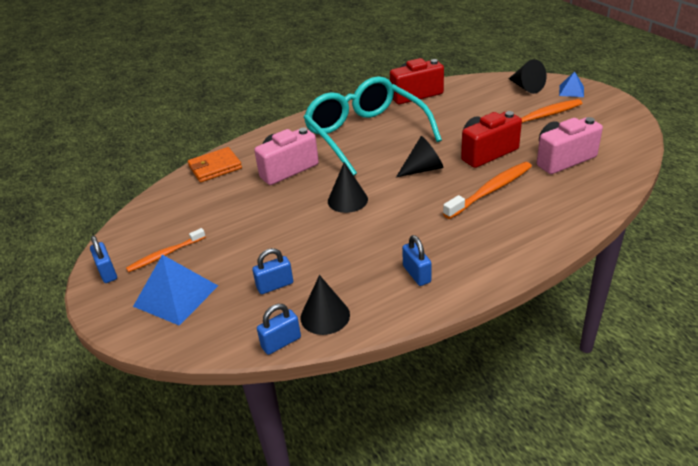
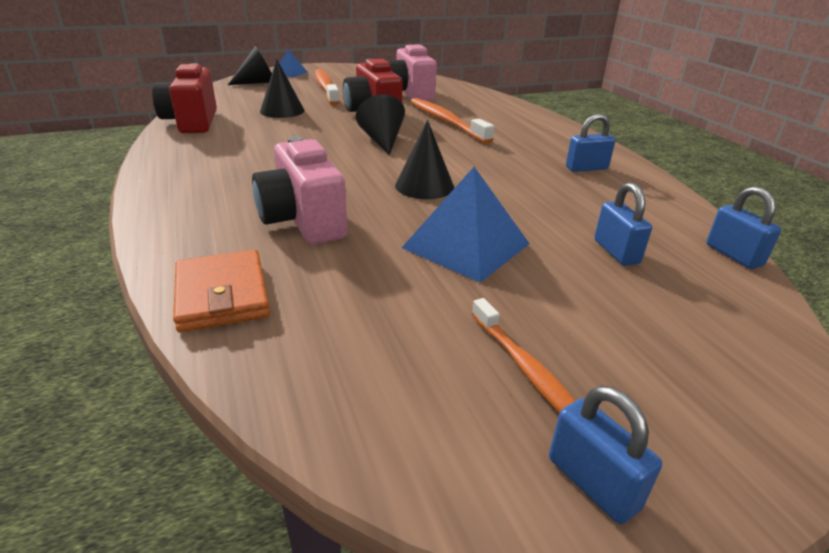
camera: 85 degrees left, 5 degrees down
(107, 272) = (592, 483): blue padlock -> blue padlock turned 75 degrees clockwise
(176, 295) = (659, 355): blue pyramid -> blue pyramid (466, 245)
(325, 316) = (671, 222): black cone -> black cone (282, 111)
(366, 135) = (263, 158): turquoise glasses -> none

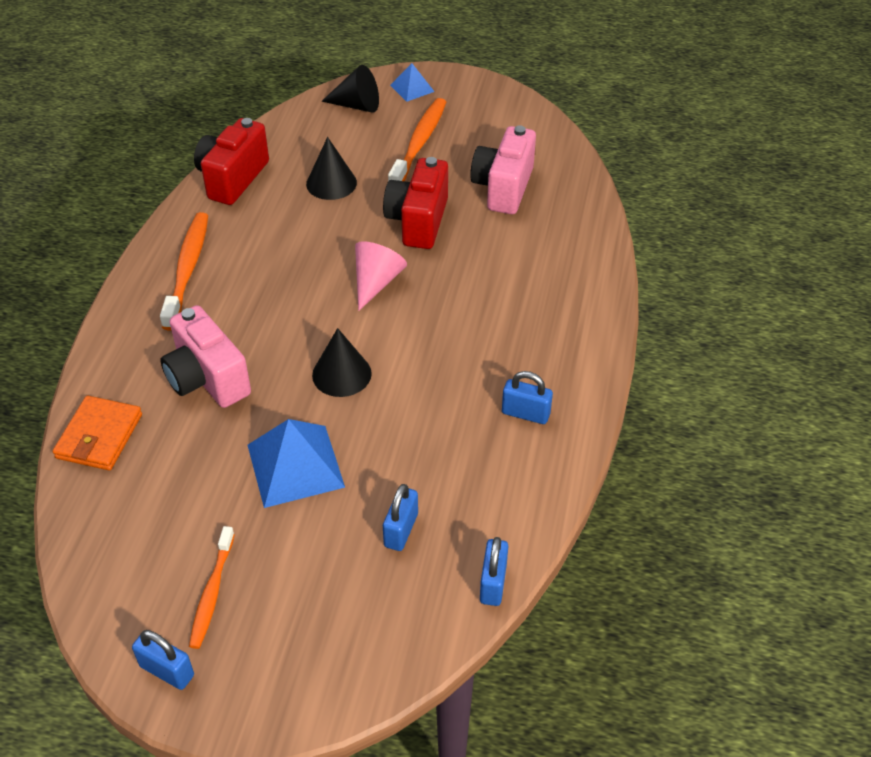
camera: 35 degrees right, 15 degrees up
(303, 220) = (207, 379): pink camera -> pink camera turned 45 degrees counterclockwise
(382, 141) = (376, 282): black cone -> pink cone
(446, 121) = (479, 268): orange toothbrush -> orange toothbrush (187, 269)
(592, 483) = (167, 670): blue padlock -> blue padlock turned 60 degrees counterclockwise

